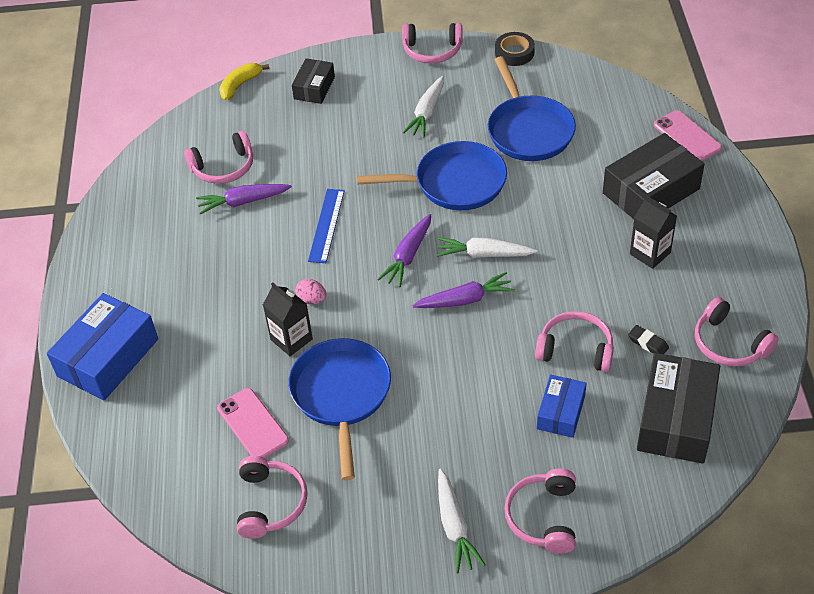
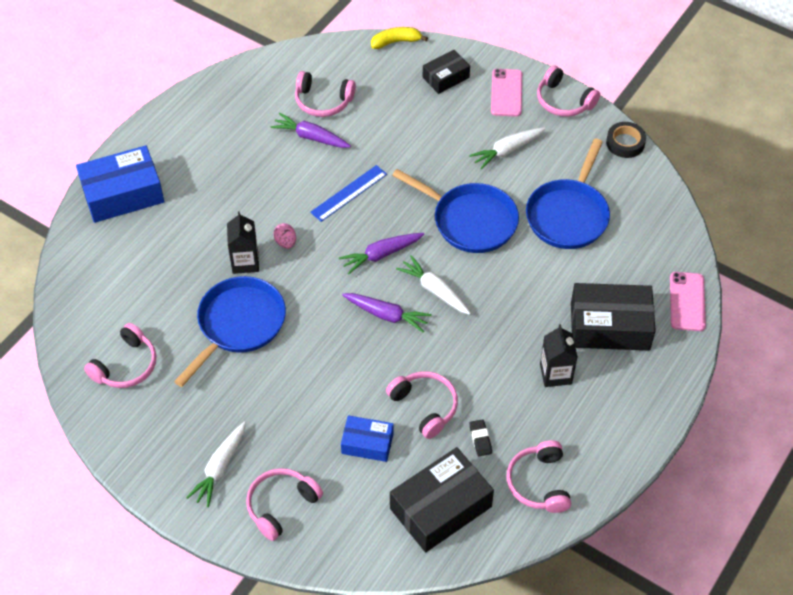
camera: 35 degrees right, 5 degrees up
(252, 424) = (165, 304): pink phone -> pink phone (506, 93)
(561, 412) = (367, 443): blue box -> blue box turned 45 degrees clockwise

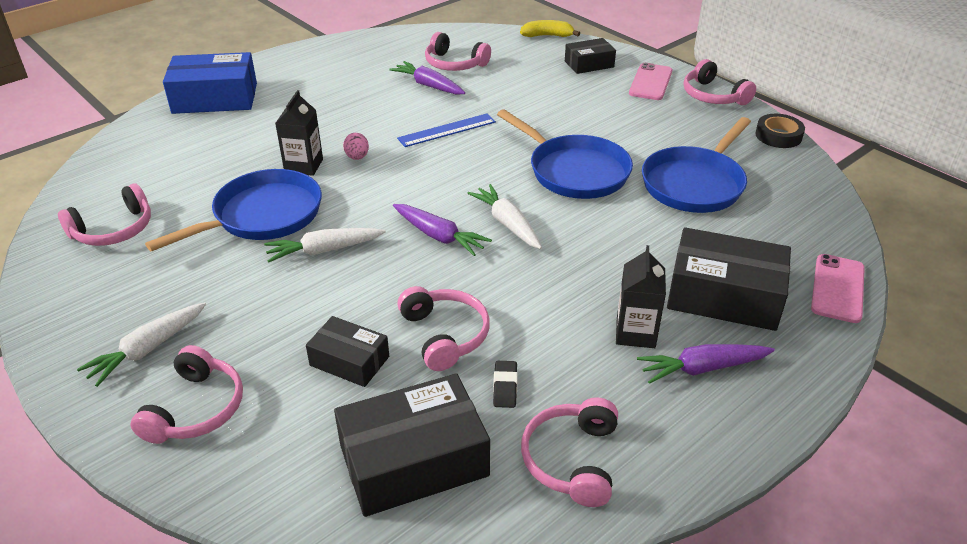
camera: 15 degrees right, 15 degrees down
(281, 505) = (196, 409): pink headphones -> pink headphones turned 135 degrees clockwise
(367, 443) = (349, 361): blue box -> black box
(381, 255) = (458, 183): purple carrot -> purple carrot (702, 368)
(507, 151) = (637, 123): white carrot -> white carrot (324, 250)

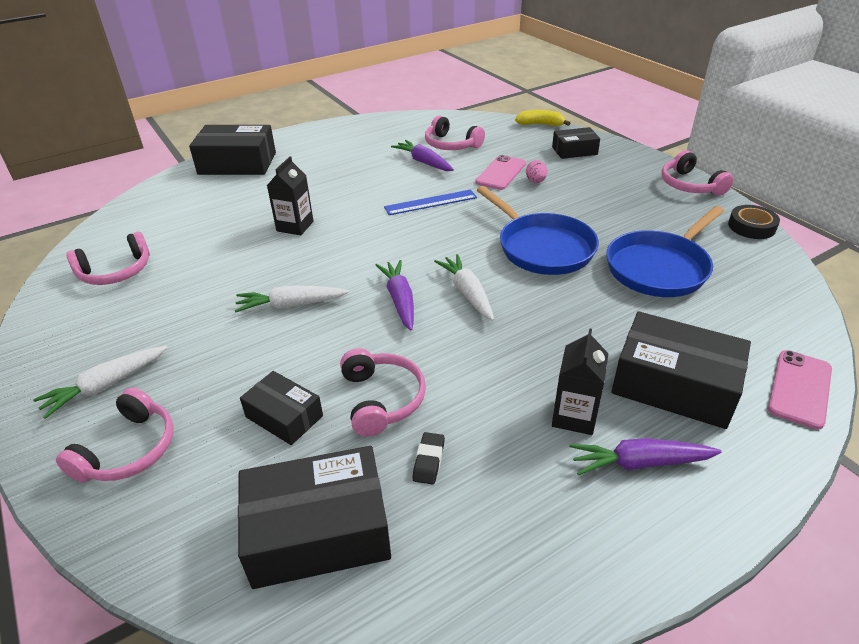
camera: 10 degrees right, 0 degrees up
(215, 98) = (237, 163): blue box -> black box
(262, 216) = (246, 269): blue pan -> none
(357, 157) = (344, 221): pink egg -> pink egg (535, 181)
(439, 236) = (400, 300): purple carrot -> purple carrot turned 150 degrees counterclockwise
(571, 460) = (481, 551): pink headphones -> none
(650, 82) = (630, 170): pink phone -> pink phone (501, 173)

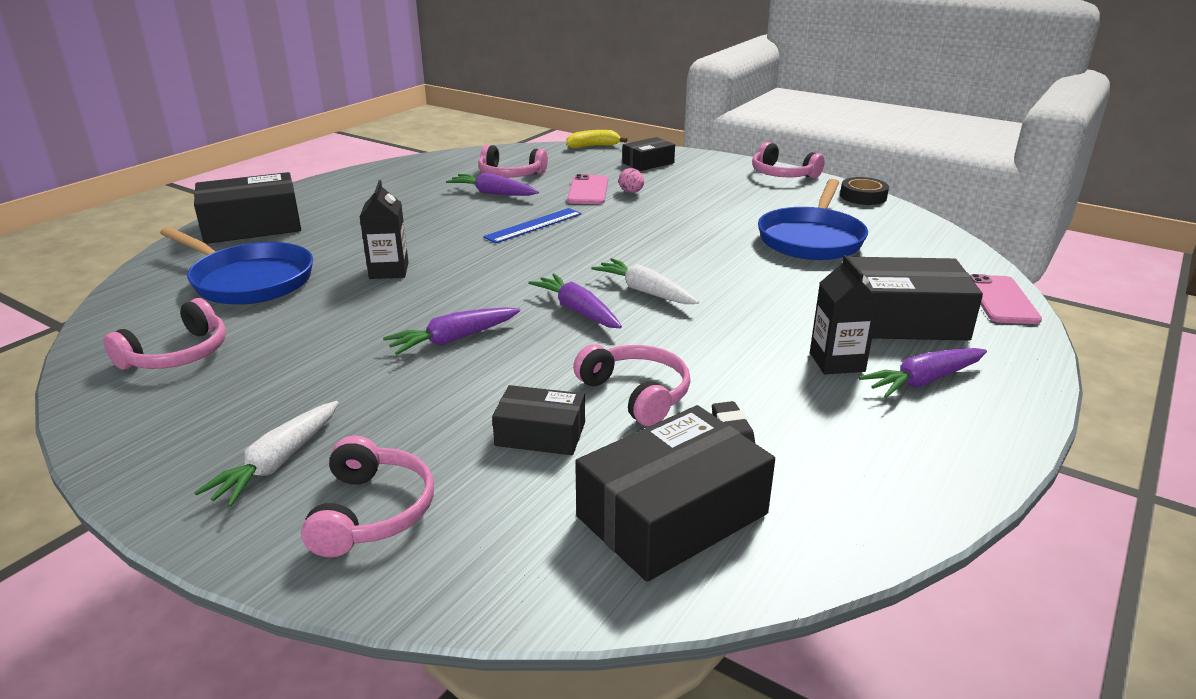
camera: 25 degrees left, 10 degrees down
(291, 305) = (453, 339): white carrot -> purple carrot
(542, 247) = (687, 243): blue pan -> blue pan (248, 280)

